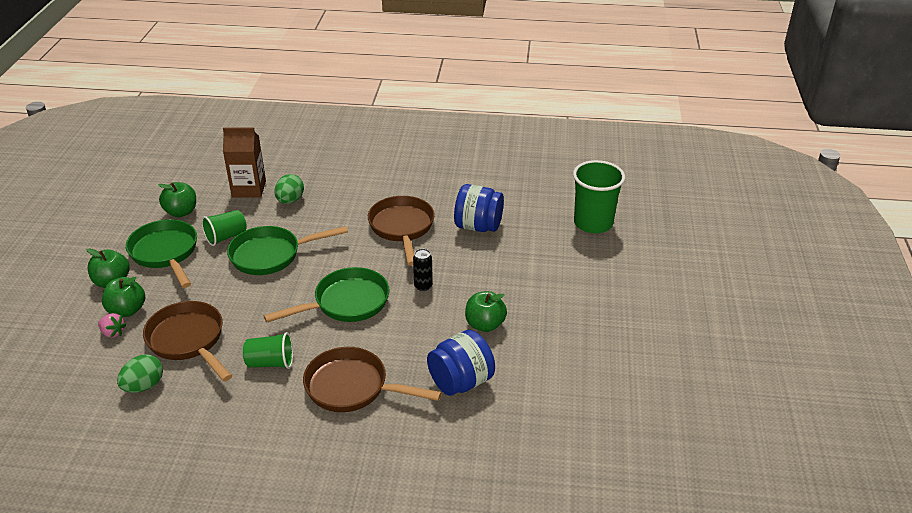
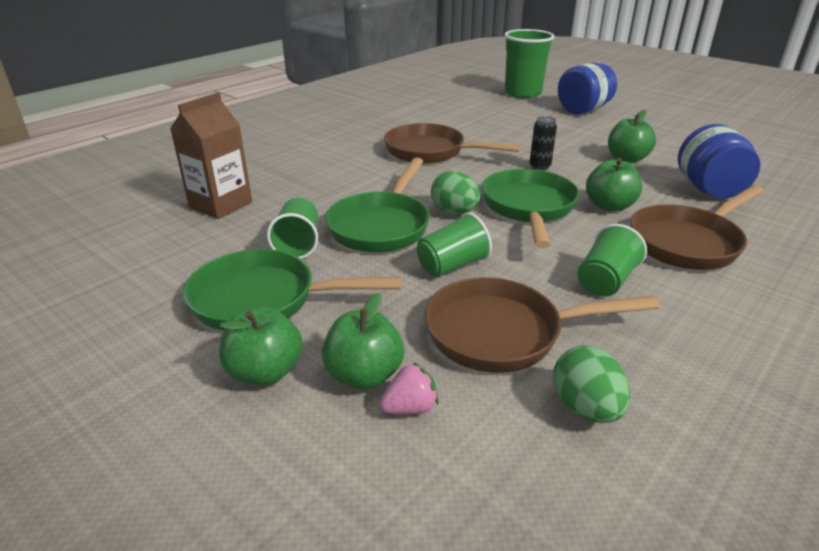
camera: 55 degrees left, 5 degrees down
(181, 212) = (185, 262): green apple -> green apple (609, 206)
(244, 299) = (452, 265): none -> green cup
(290, 200) = (289, 188): green egg -> green egg (454, 212)
(478, 226) = (473, 125): blue jar -> blue jar (583, 110)

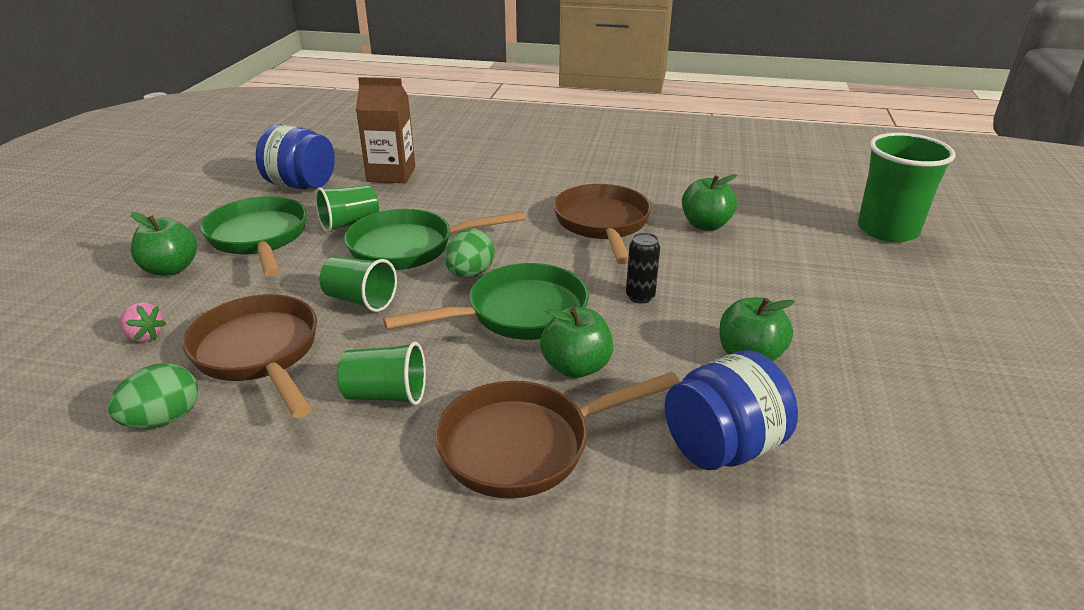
camera: 60 degrees right, 0 degrees up
(364, 375) = (178, 306): green apple -> green apple (705, 225)
(583, 110) = (896, 288): blue jar -> blue jar (301, 185)
(688, 242) = (526, 445): brown pan -> brown pan turned 45 degrees counterclockwise

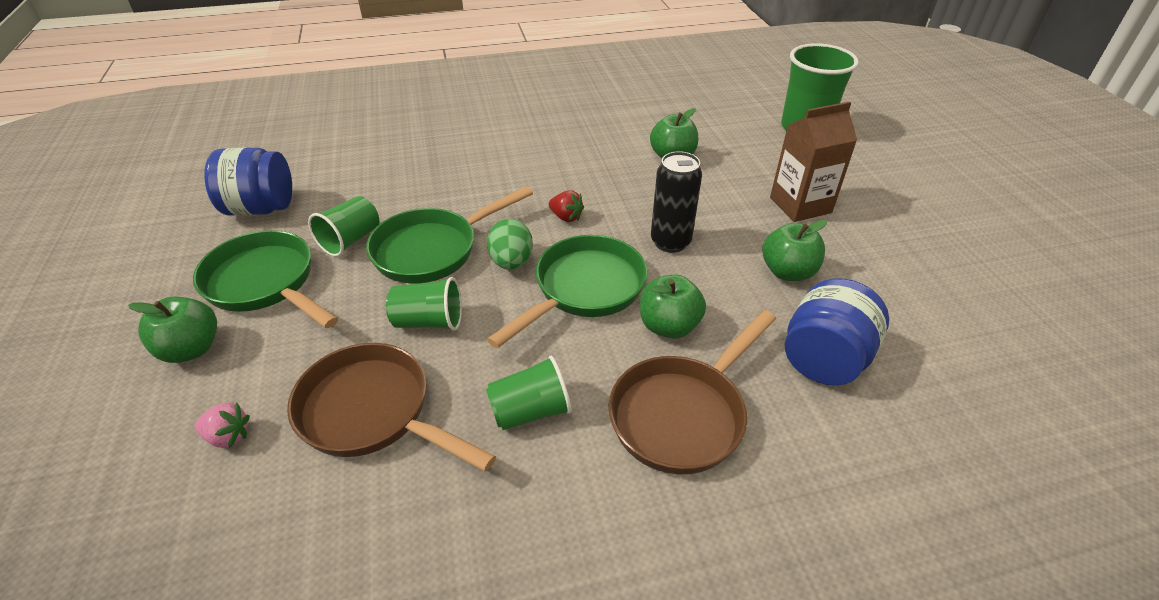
camera: 25 degrees left, 10 degrees up
(164, 420) = (331, 521): green egg -> none
(391, 174) = (350, 172): brown carton -> brown carton (800, 205)
(552, 251) = (566, 217): none -> red strawberry
(603, 224) = (589, 178): brown pan -> none
(640, 297) = (670, 242): black can -> black can, size x1.57

